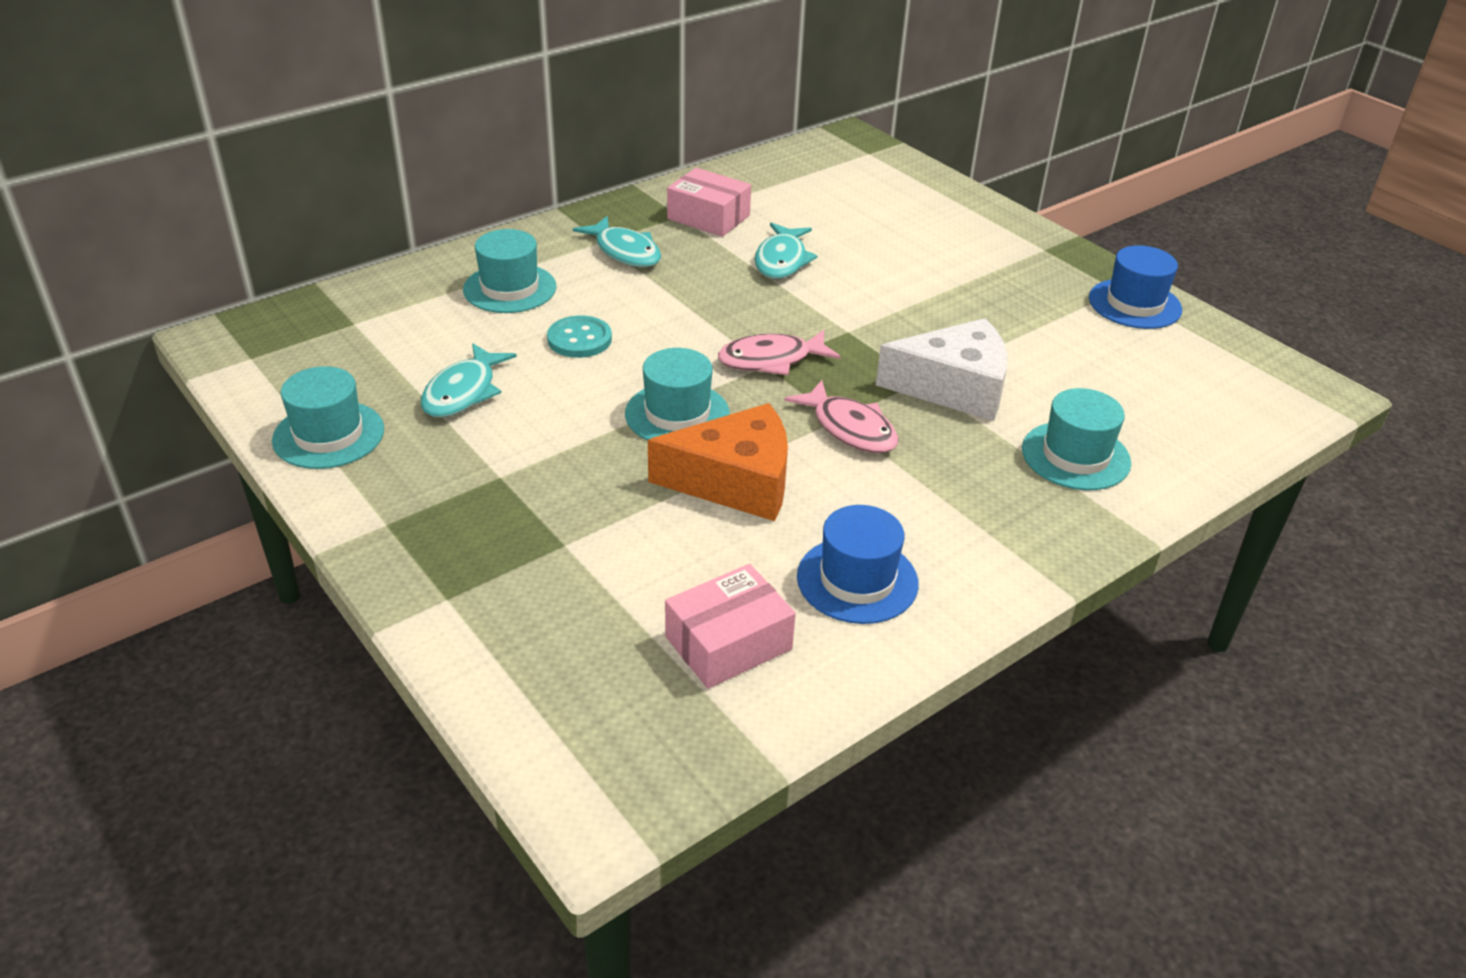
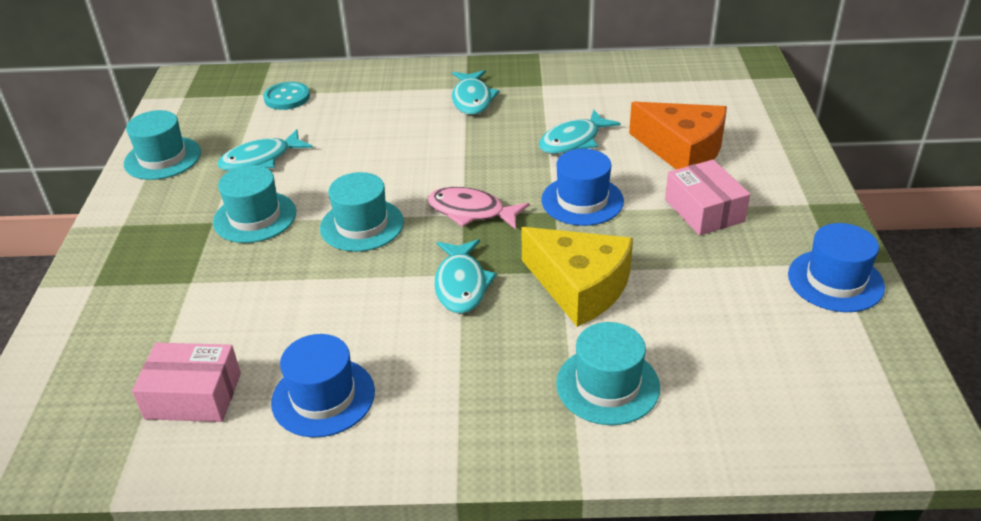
camera: 40 degrees right, 0 degrees up
(510, 288) = (370, 101): turquoise hat -> turquoise hat (255, 217)
(579, 339) = (368, 150): turquoise button -> turquoise button (287, 98)
(708, 217) = (561, 92): pink box -> pink box (704, 210)
(736, 481) = (338, 288): orange cheese -> orange cheese (682, 150)
(850, 428) = (461, 284): pink fish -> turquoise fish
(860, 312) = (582, 200): none -> blue hat
(954, 387) = (580, 287): white cheese -> yellow cheese

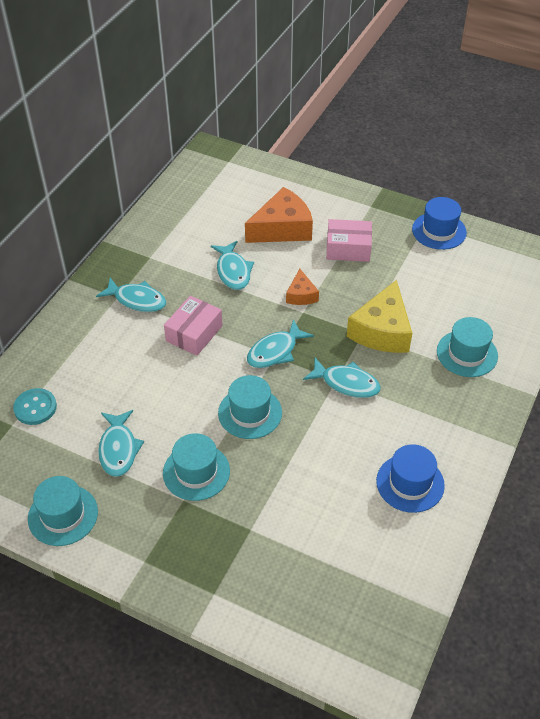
camera: 65 degrees left, 10 degrees up
(193, 396) = (373, 552): pink box -> pink box (194, 333)
(471, 212) = (275, 351): pink fish -> turquoise fish
(580, 287) = (382, 331): yellow cheese -> yellow cheese turned 135 degrees clockwise
(582, 200) = (301, 295): blue hat -> orange cheese

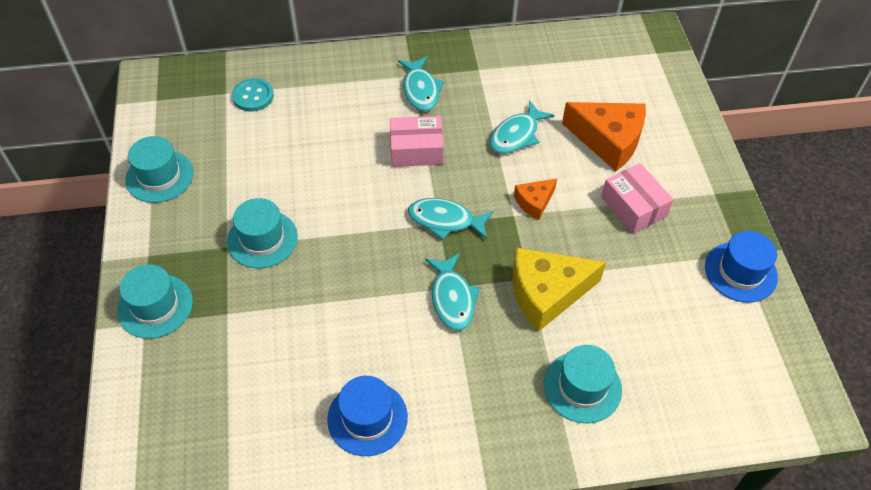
camera: 55 degrees right, 5 degrees up
(118, 449) = (249, 173): turquoise fish -> none
(250, 413) = (356, 241): turquoise hat -> turquoise hat (155, 306)

